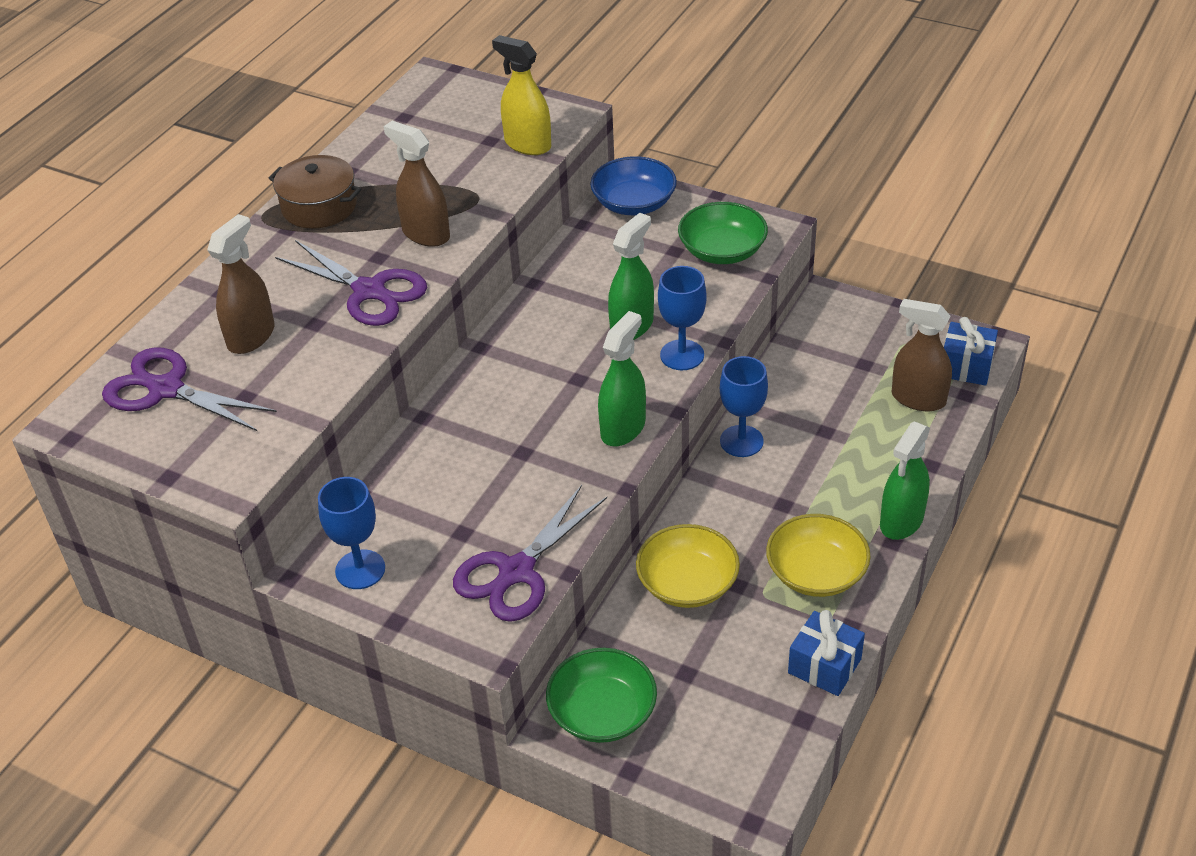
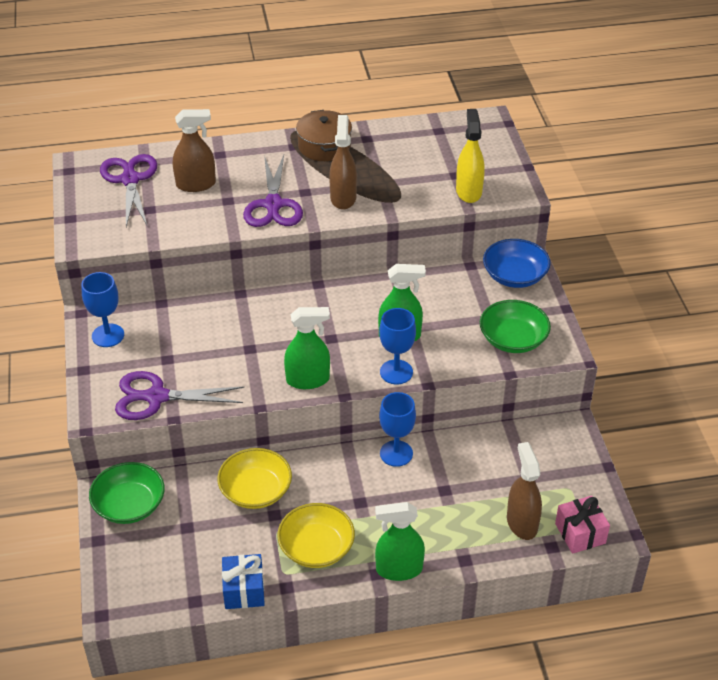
camera: 50 degrees right, 0 degrees up
(966, 367) = (580, 533): blue gift -> pink gift

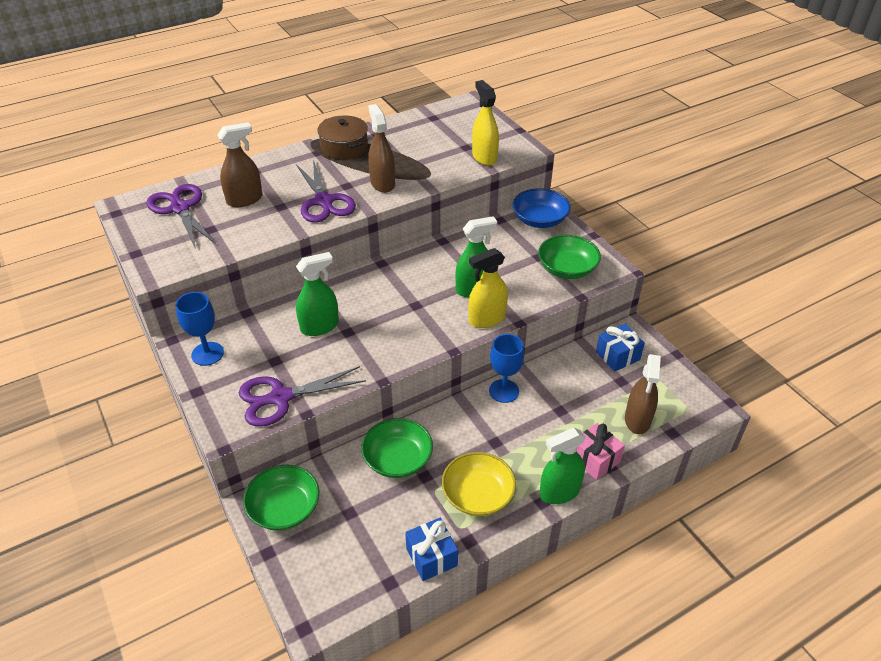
camera: 20 degrees left, 0 degrees up
(256, 491) = (398, 459): yellow bowl -> green bowl
(308, 380) = (414, 345): green spray bottle -> green spray bottle (320, 326)
(396, 372) = (487, 319): blue goblet -> yellow spray bottle
(522, 523) = (637, 420): brown spray bottle -> brown spray bottle turned 135 degrees counterclockwise
(539, 450) = (617, 356): none -> blue gift
(580, 533) = (687, 415): pink gift -> pink gift (594, 459)

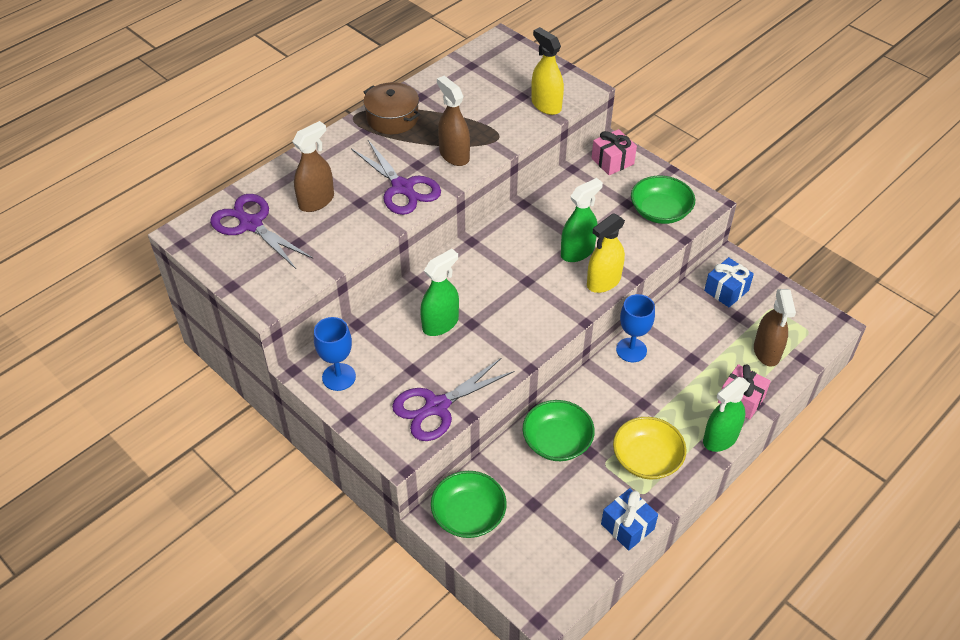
camera: 15 degrees left, 5 degrees up
(539, 220) = (612, 161): blue bowl -> pink gift

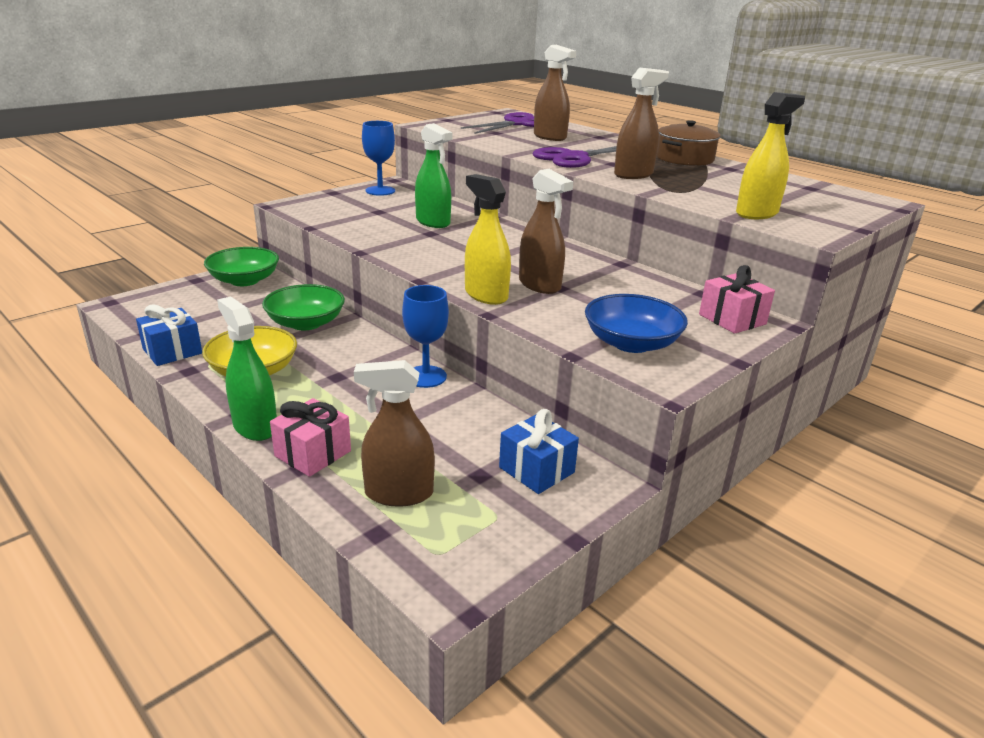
camera: 90 degrees right, 20 degrees down
(437, 406) = (330, 217): purple scissors -> none
(577, 251) = (539, 285): green spray bottle -> brown spray bottle
(660, 211) = (631, 343): green bowl -> blue bowl

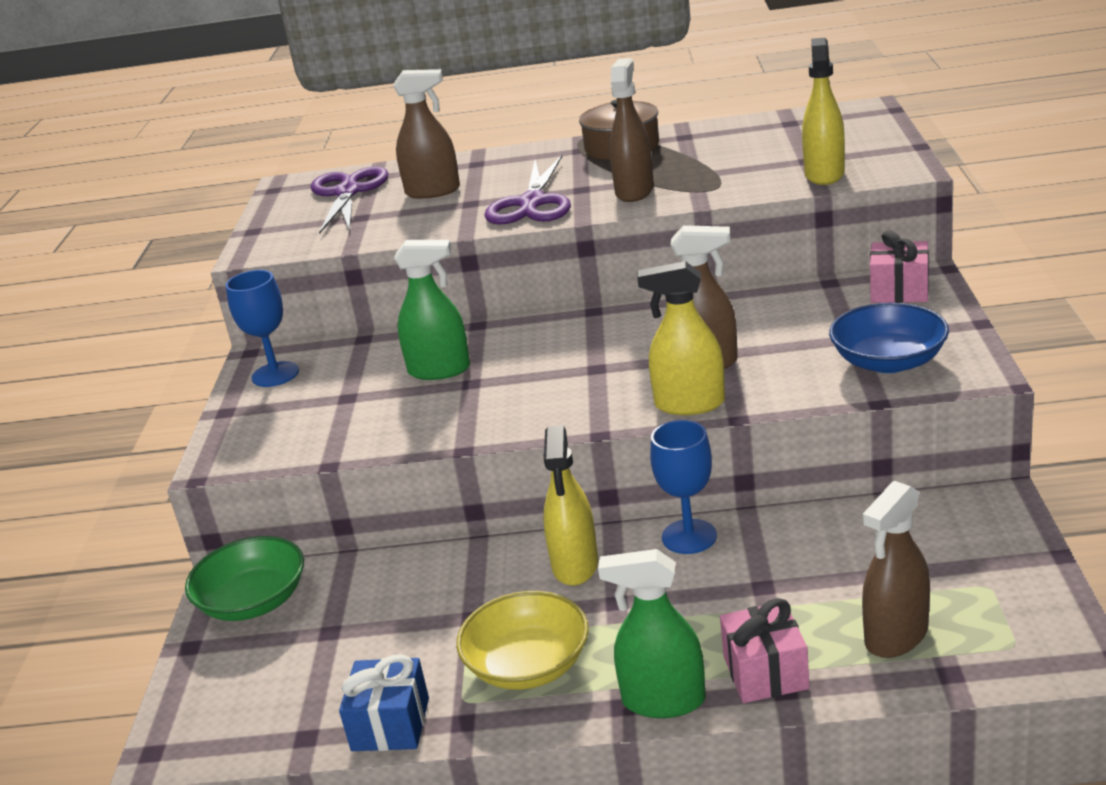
camera: 40 degrees left, 0 degrees up
(306, 323) = (451, 584): green bowl -> none
(359, 351) = (575, 565): none -> yellow spray bottle
(536, 470) = (936, 533): blue gift -> none

